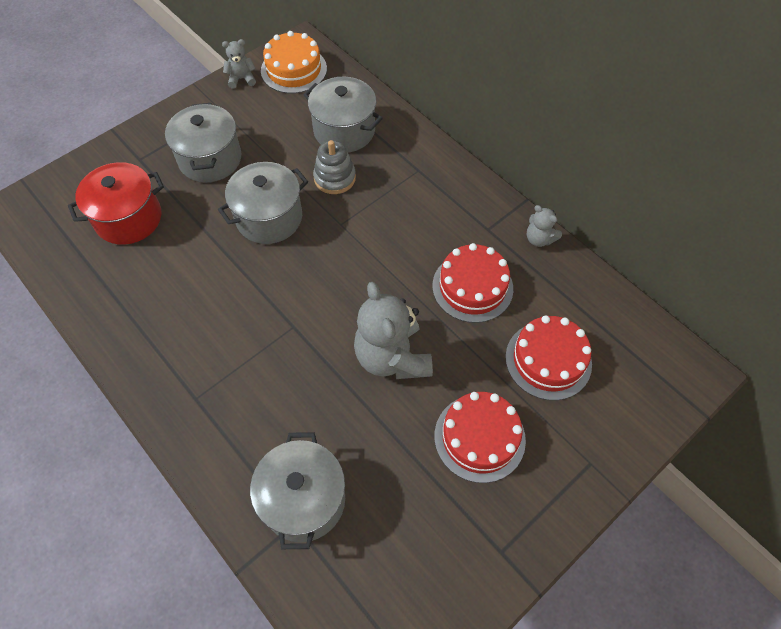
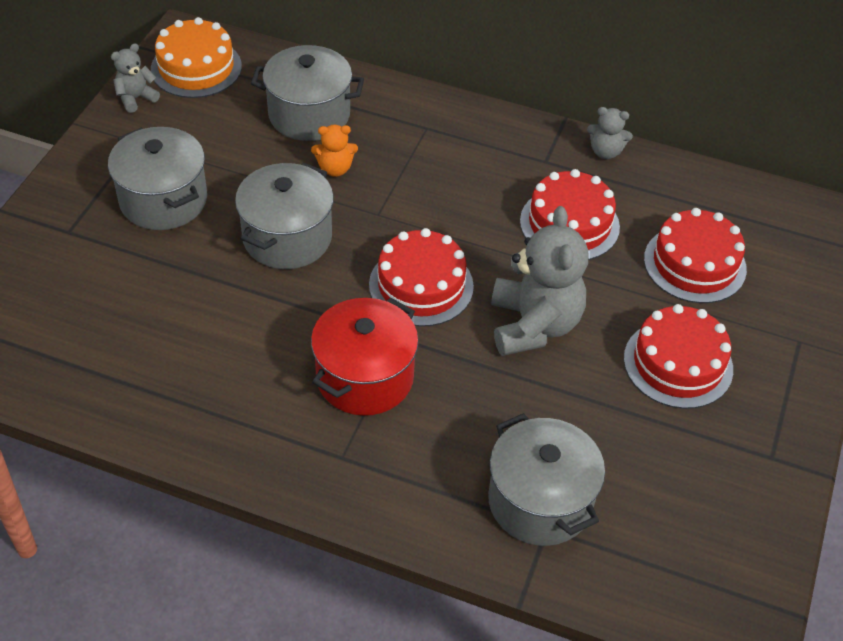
camera: 30 degrees left, 10 degrees down
(128, 218) = (106, 302): red pot -> red pot (364, 377)
(333, 291) = (421, 285): none -> red cake
(334, 178) = (335, 168): grey stacking toy -> orange teddy bear
(392, 357) = (534, 325): grey teddy bear -> grey teddy bear turned 135 degrees counterclockwise

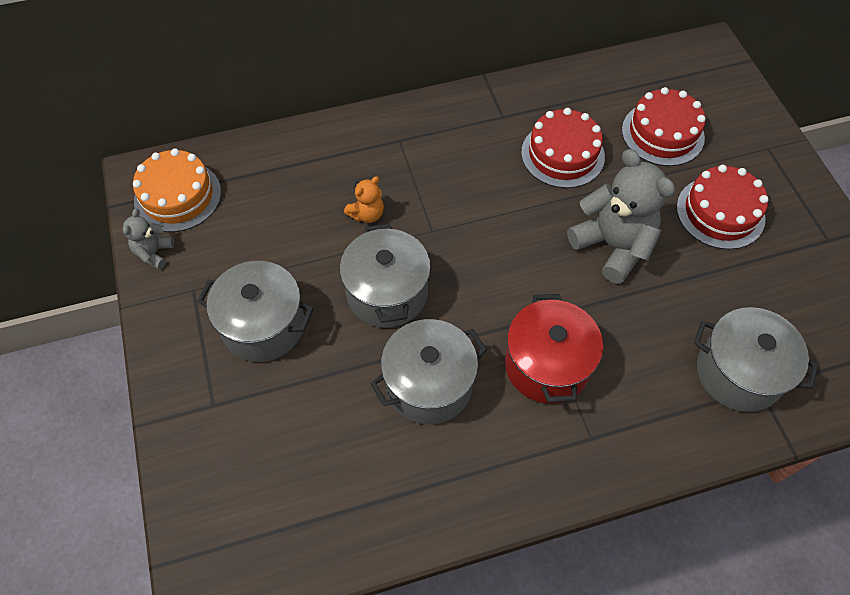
camera: 35 degrees left, 10 degrees up
(309, 115) = (305, 182): grey pot -> grey pot (429, 385)
(421, 285) = (514, 267): red cake -> none
(605, 152) = (533, 85): grey teddy bear -> none

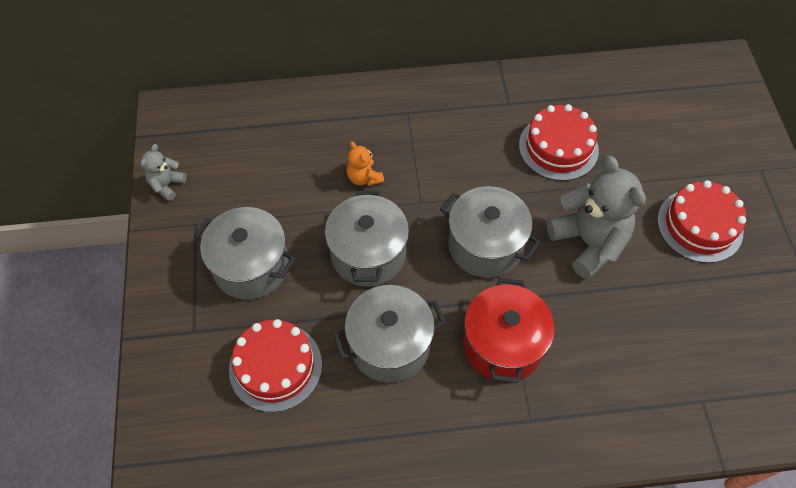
camera: 10 degrees right, 0 degrees up
(177, 196) = (197, 136): orange cake -> none
(367, 214) = (364, 178): orange teddy bear -> orange teddy bear turned 90 degrees clockwise
(662, 133) = (659, 141): red cake -> red cake (275, 366)
(738, 373) = (684, 382): grey pot -> grey pot (485, 245)

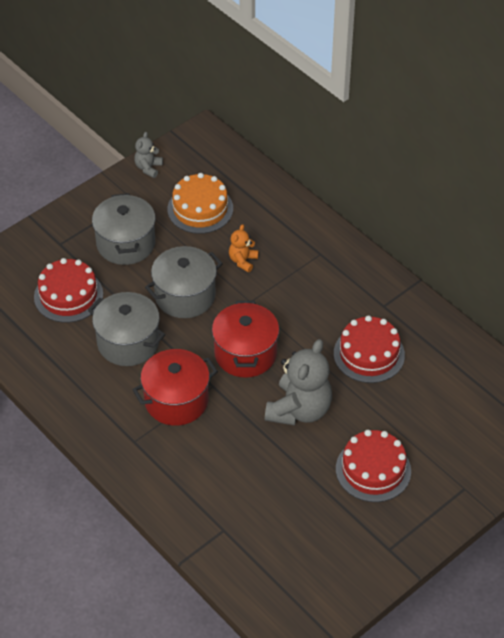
camera: 55 degrees right, 10 degrees down
(167, 185) = (148, 168): grey teddy bear -> grey teddy bear turned 60 degrees counterclockwise
(264, 173) = (200, 209): none -> orange cake
(485, 245) = (245, 354): grey pot -> red pot

